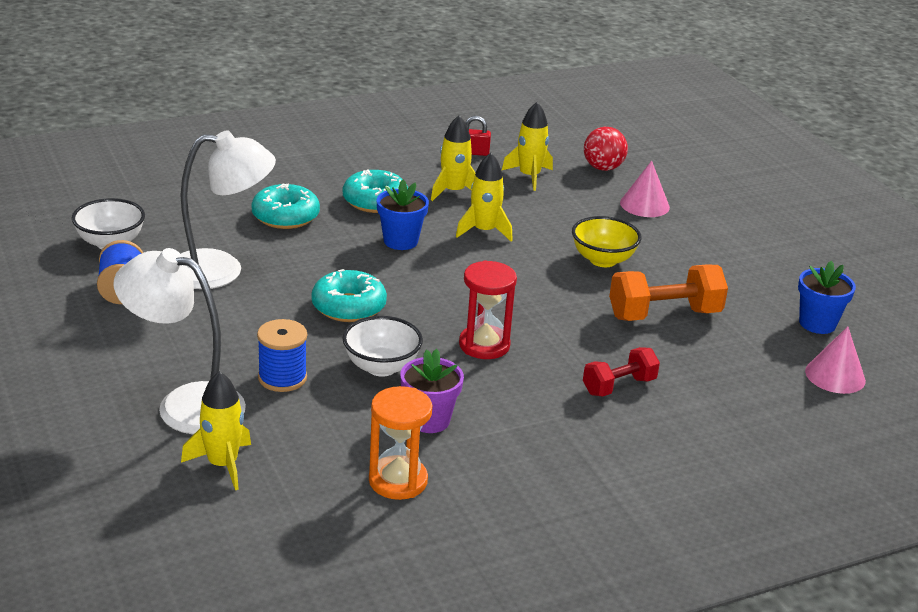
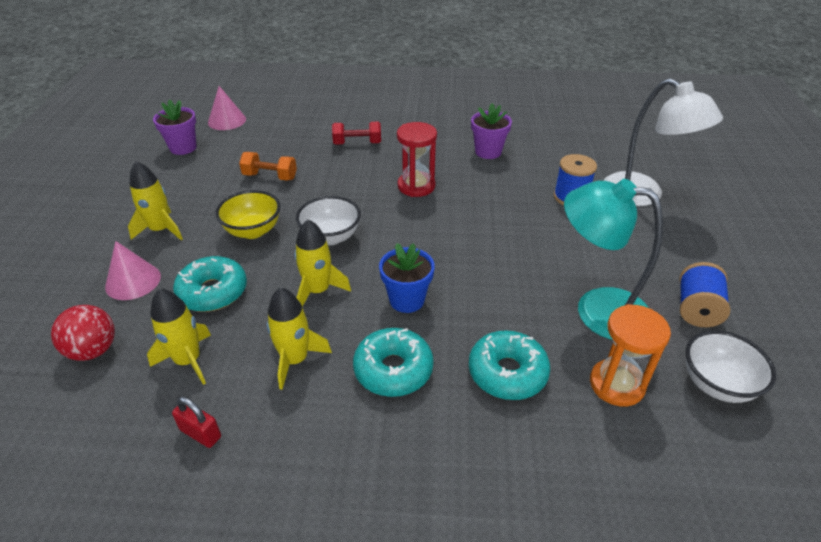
camera: 150 degrees left, 10 degrees up
(221, 270) = (597, 310): white lamp -> turquoise lamp
(222, 465) = (622, 157): yellow rocket -> yellow rocket (161, 230)
(348, 306) = (496, 240): turquoise donut -> turquoise donut (213, 292)
(381, 367) = (498, 188): white bowl -> white bowl (331, 237)
(398, 481) = (525, 129): orange hourglass -> orange hourglass (616, 384)
(664, 315) = (270, 176): orange dumbbell -> orange dumbbell, size x0.63
(817, 323) = (183, 148): blue flower pot -> purple flower pot

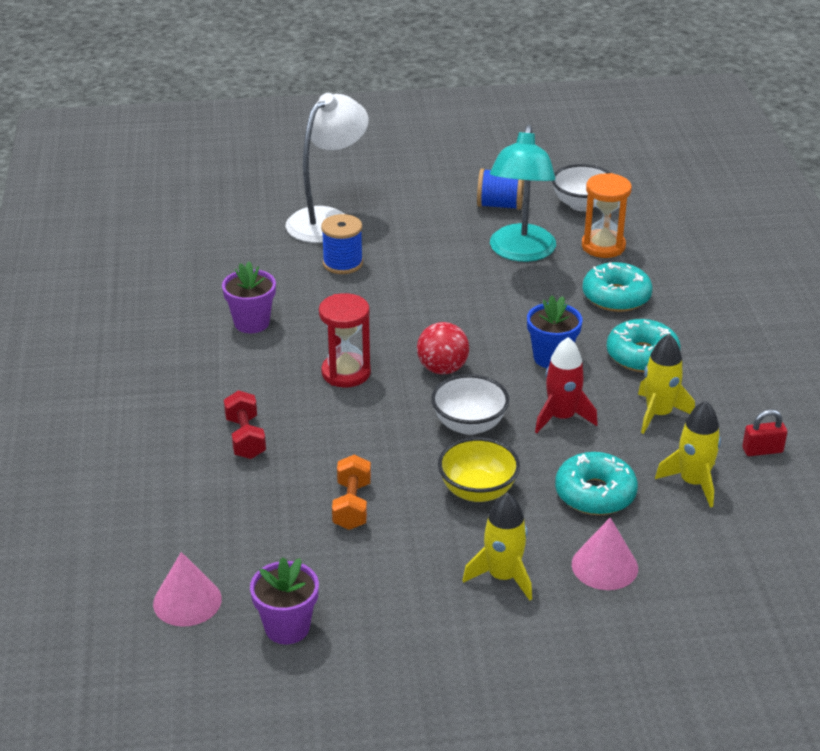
camera: 100 degrees left, 5 degrees down
(93, 350) = (714, 556): red ball -> red ball (442, 369)
(201, 433) = (762, 450): red padlock -> red padlock turned 60 degrees clockwise
(318, 291) = (562, 417): yellow rocket -> red rocket

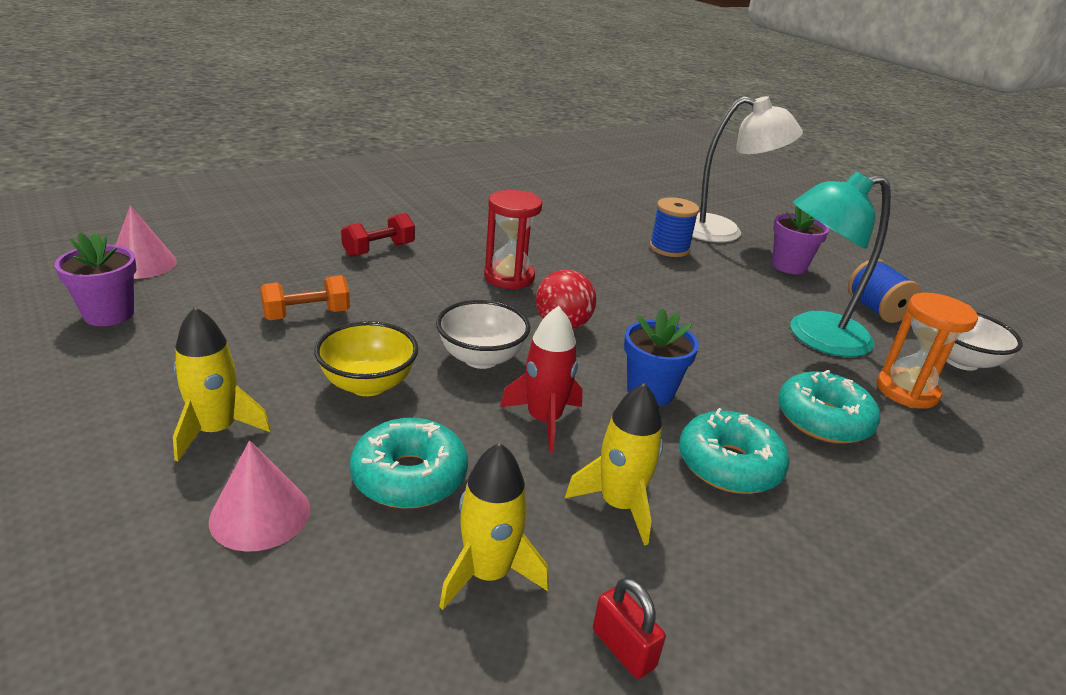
camera: 60 degrees right, 5 degrees down
(251, 323) = (540, 226): purple flower pot -> purple flower pot (789, 266)

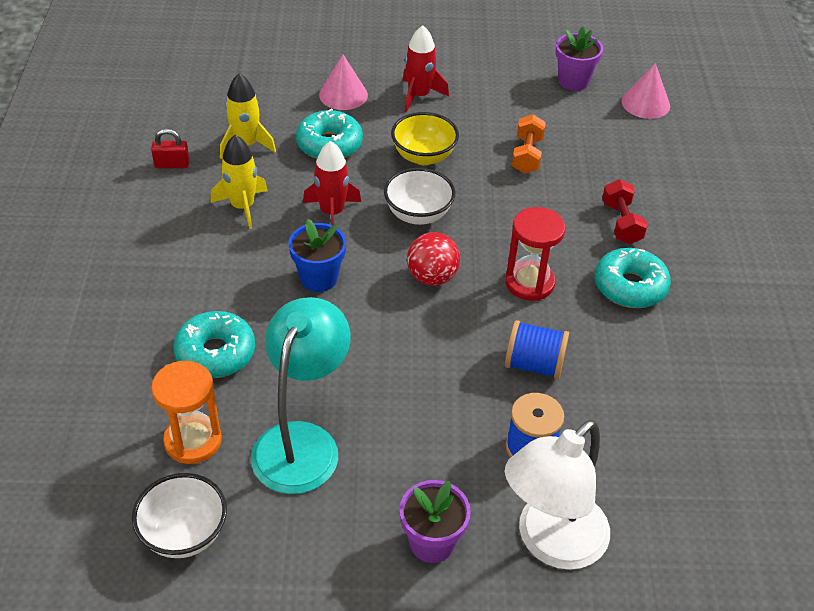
camera: 125 degrees right, 15 degrees up
(216, 430) = (419, 95): yellow rocket -> red rocket
(729, 465) = (226, 271): turquoise donut -> turquoise donut (630, 286)
(876, 310) = (301, 547): blue spool -> blue spool (534, 364)

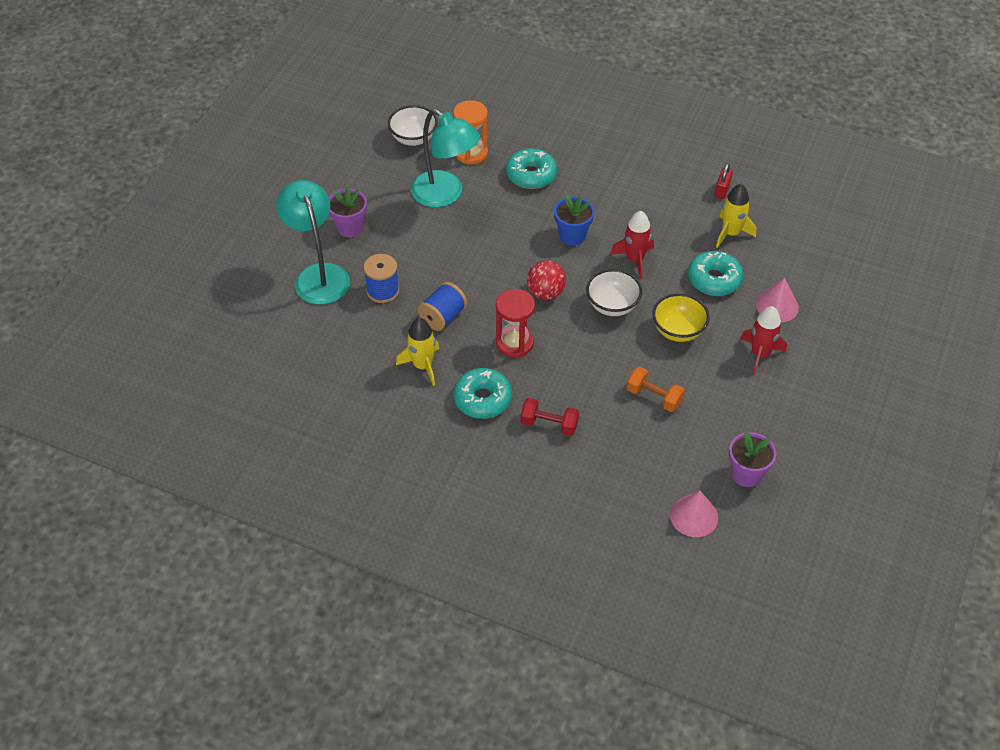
camera: 115 degrees right, 5 degrees up
(242, 207) = (660, 216): yellow rocket -> yellow rocket (422, 365)
(550, 543) = (318, 275): white lamp -> turquoise lamp

